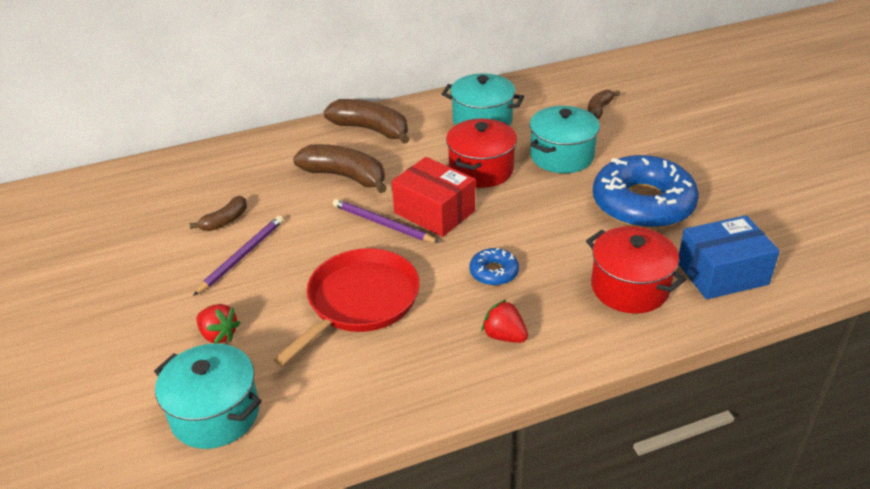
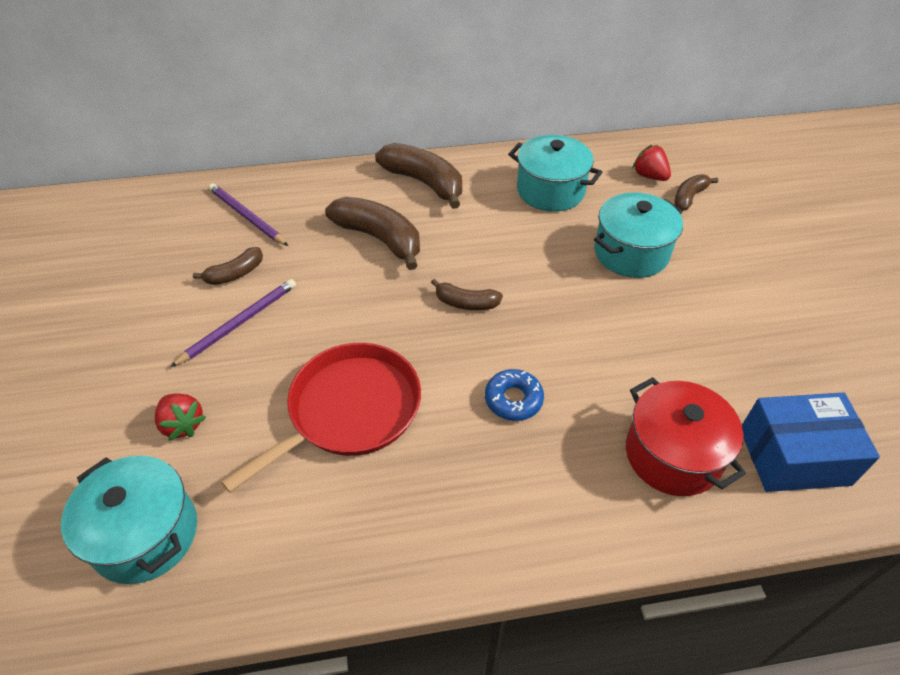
camera: 10 degrees right, 10 degrees up
(383, 224) = (404, 309): purple pencil -> purple pencil (247, 217)
(434, 212) = (466, 303): red box -> brown banana
(481, 170) = (533, 255): red pot -> none
(504, 336) = (503, 494): red strawberry -> red strawberry (649, 176)
(643, 204) = (714, 336): blue donut -> none

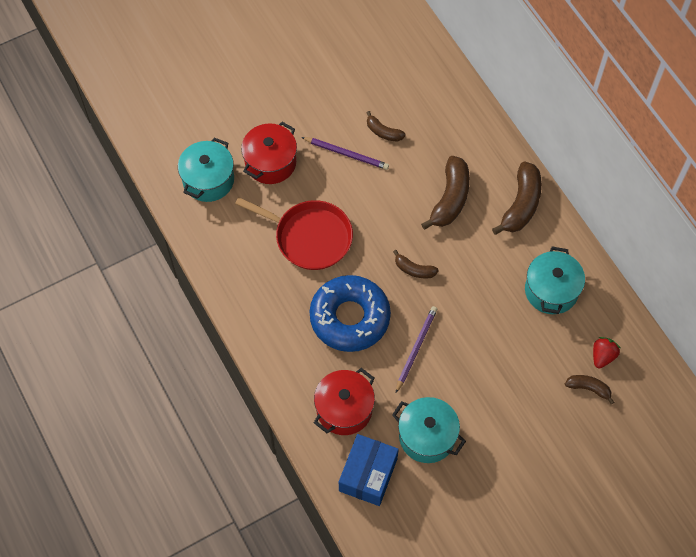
camera: 70 degrees right, 15 degrees up
(183, 424) = (270, 162): red strawberry -> red pot
(247, 217) = (436, 113): purple pencil -> purple pencil (416, 349)
(466, 303) = (414, 269): brown banana -> brown banana turned 60 degrees counterclockwise
(513, 399) = (350, 317): blue donut -> blue donut, size x2.26
(631, 253) = (505, 358): turquoise pot -> turquoise pot (427, 436)
(794, 456) = (368, 474): blue box -> blue box turned 45 degrees clockwise

